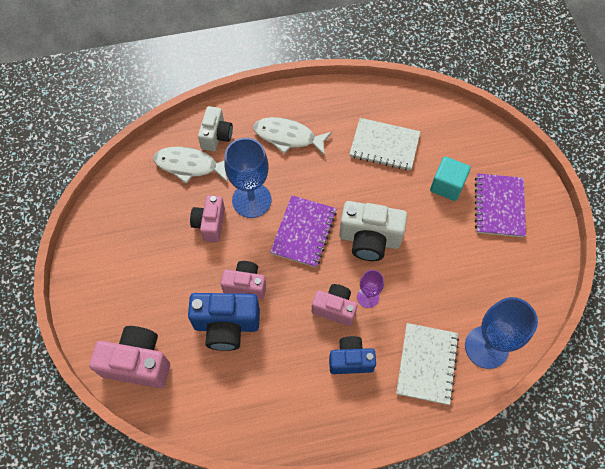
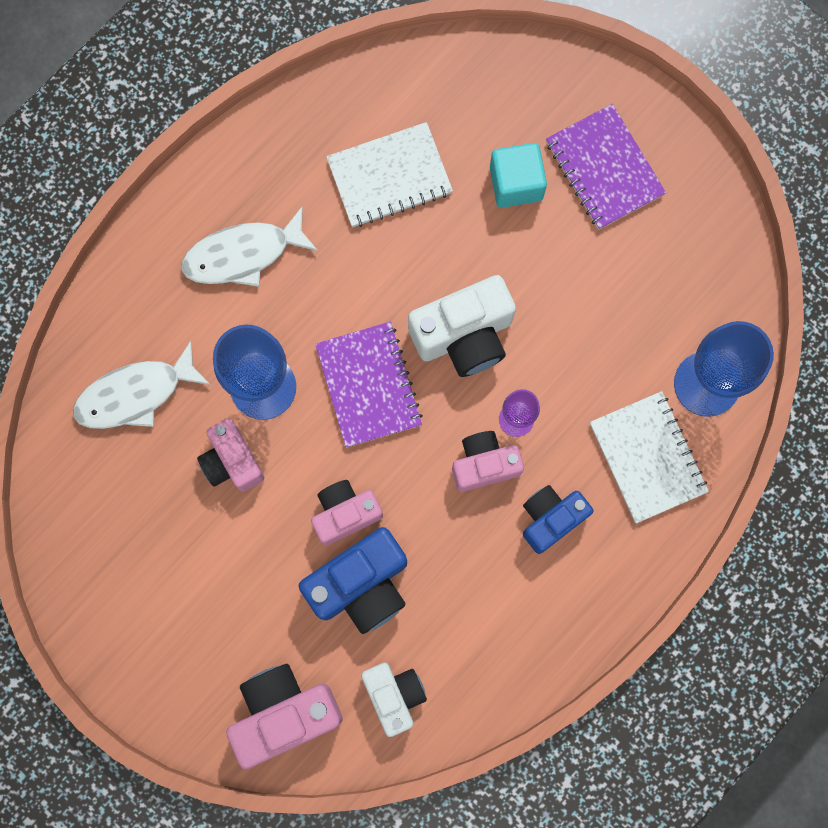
camera: 35 degrees left, 15 degrees up
(216, 136) = (138, 322): white camera -> white camera (394, 695)

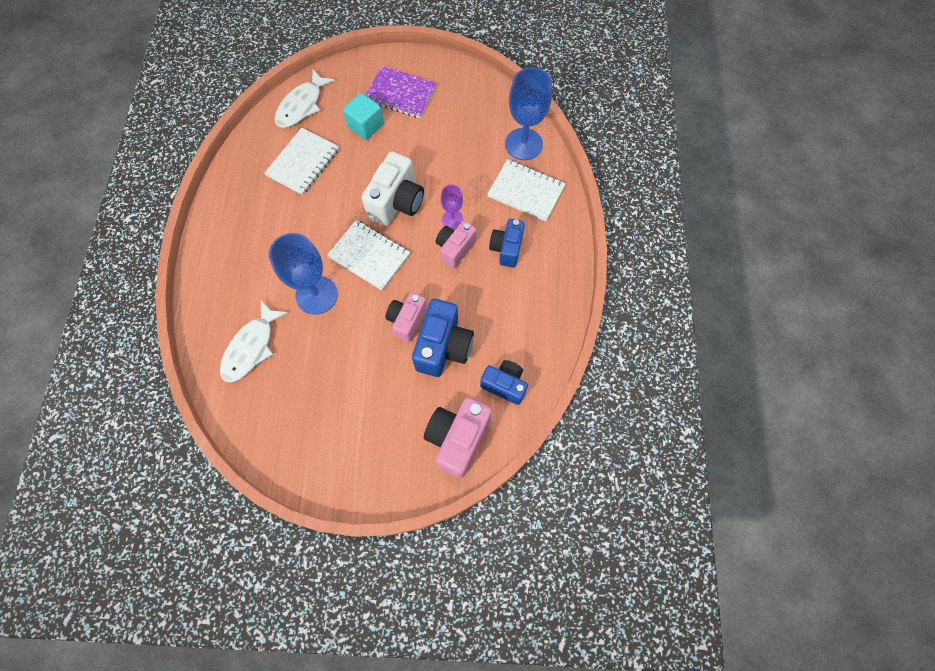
camera: 40 degrees left, 10 degrees down
(232, 461) = (329, 340): pink camera -> none
(243, 254) = (257, 244): white fish -> white fish (302, 105)
(369, 385) = (369, 256): purple notebook -> white notebook
(394, 695) = (504, 385): white camera -> blue camera

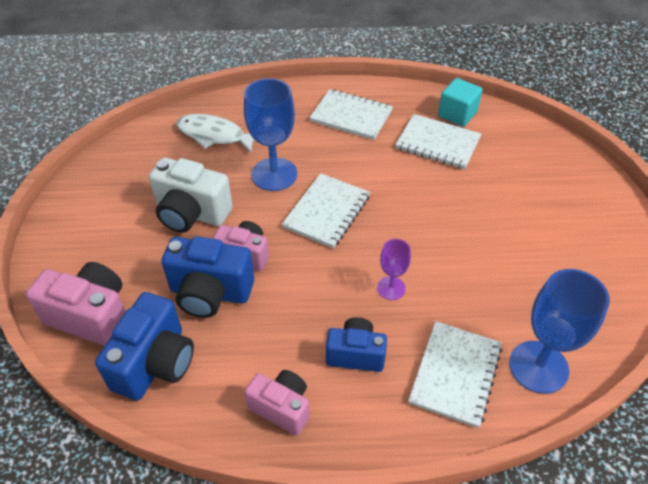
camera: 85 degrees right, 20 degrees down
(251, 225) = (351, 116): none -> white notebook
(302, 105) = (514, 133): white fish -> none
(365, 126) = (506, 189): turquoise cube -> turquoise cube (457, 114)
(397, 202) = (404, 229): white camera -> white camera (191, 214)
(400, 94) = (569, 217): purple notebook -> none
(455, 249) = (347, 294): pink camera -> pink camera (281, 408)
(504, 385) = (155, 363): blue camera -> blue camera, size x1.53

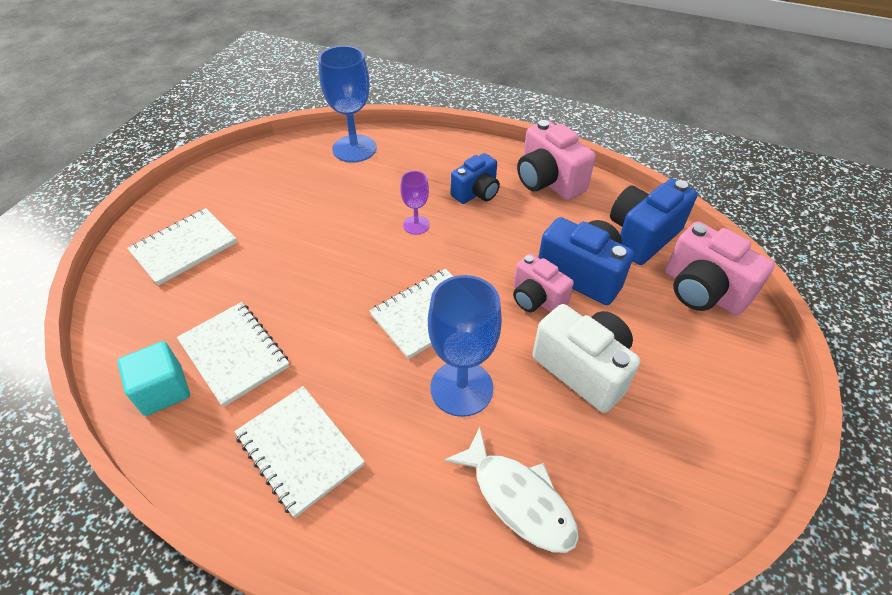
camera: 155 degrees left, 0 degrees up
(281, 408) = (548, 181): pink camera -> pink camera, size x1.53
(355, 354) = (476, 193): blue camera -> blue camera turned 75 degrees counterclockwise
(455, 374) = (414, 162): white notebook -> white notebook (184, 248)

